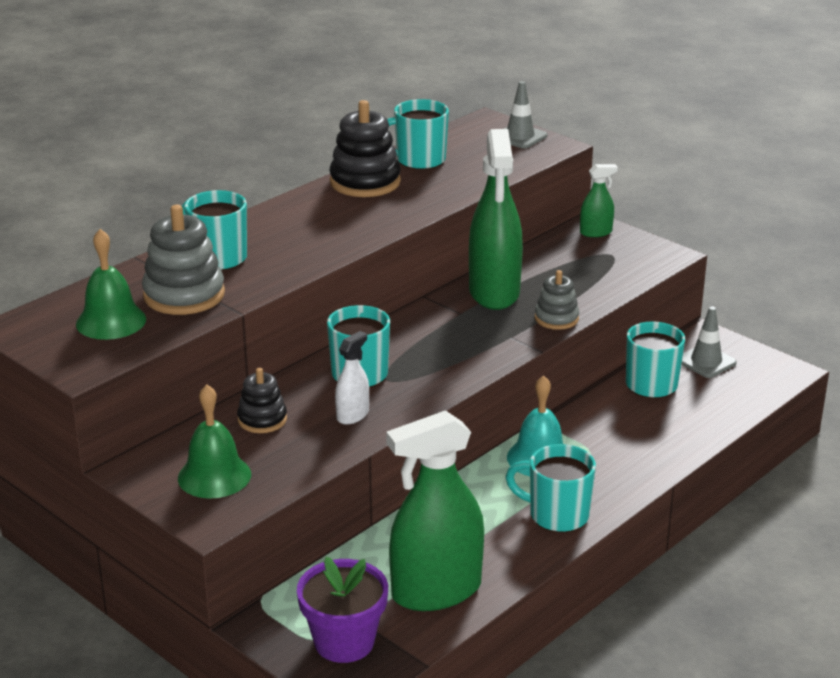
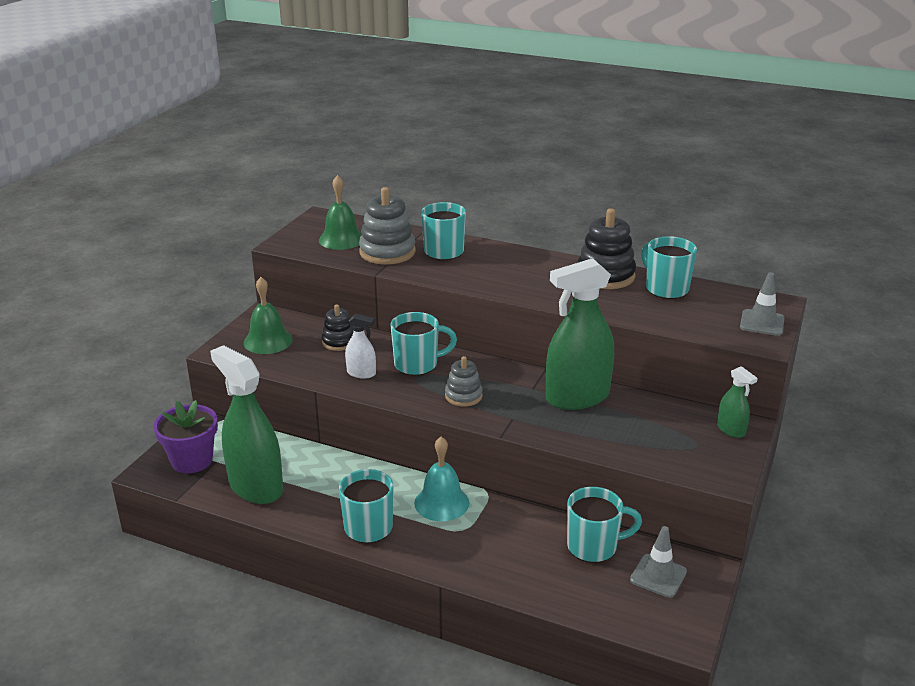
camera: 70 degrees right, 0 degrees up
(556, 318) = (558, 435): grey stacking toy -> grey stacking toy (463, 396)

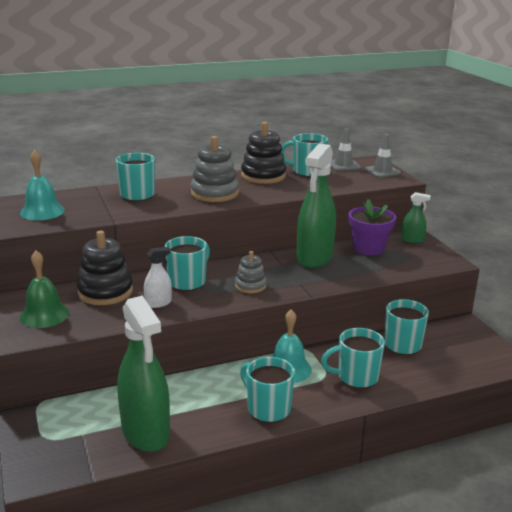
camera: 45 degrees left, 5 degrees down
(192, 460) = (59, 445): purple flower pot -> purple flower pot (369, 248)
(256, 487) = (145, 432): green spray bottle -> green spray bottle turned 120 degrees counterclockwise
(339, 342) = (105, 292): black stacking toy -> black stacking toy, size x1.69
(341, 239) = (42, 211): green bell -> turquoise bell
(387, 252) = (96, 208): grey stacking toy -> grey stacking toy (214, 193)
(489, 548) = (356, 377): none -> turquoise mug
(658, 576) = (454, 340): grey traffic cone -> grey traffic cone (343, 165)

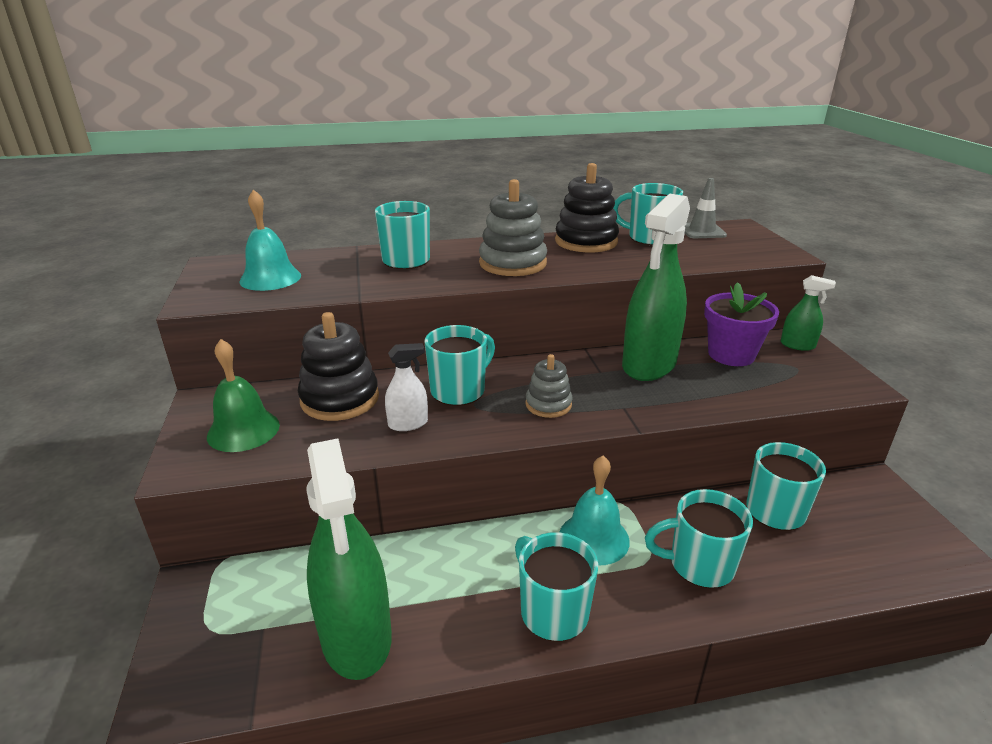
camera: 10 degrees right, 5 degrees up
(382, 171) = (759, 242): grey traffic cone -> none

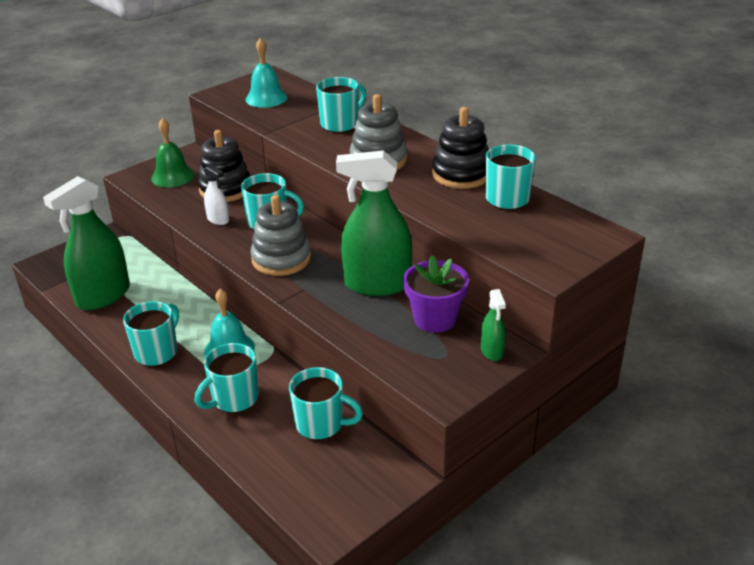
camera: 60 degrees right, 5 degrees up
(548, 404) = (281, 259): grey stacking toy -> grey stacking toy, size x1.69
(699, 565) = (234, 399): turquoise mug -> turquoise mug turned 105 degrees counterclockwise
(702, 231) = (561, 218): grey traffic cone -> none

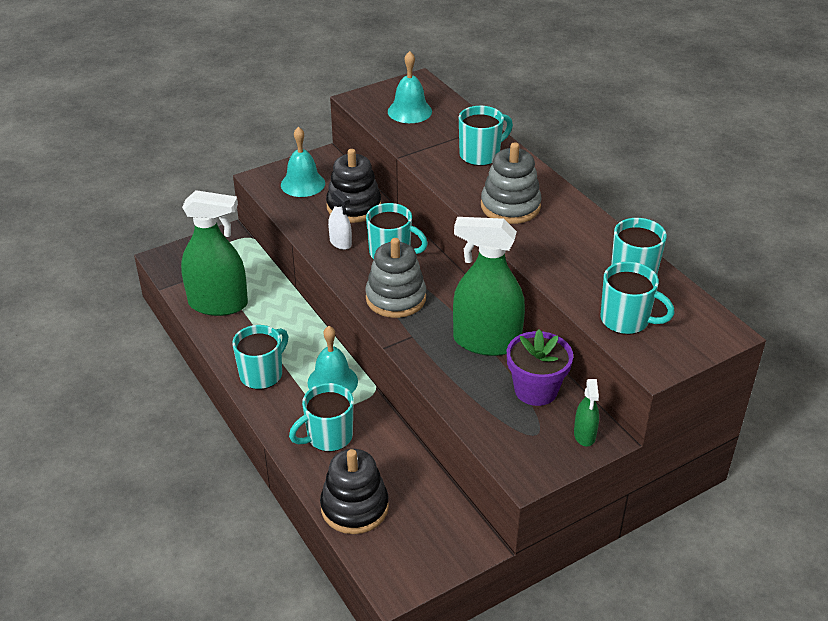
camera: 10 degrees right, 5 degrees up
(103, 296) = (218, 304): green spray bottle -> green spray bottle turned 135 degrees counterclockwise
(172, 176) = (303, 184): green bell -> turquoise bell
(321, 424) = (407, 477): turquoise mug -> turquoise mug (626, 320)
(461, 174) = (593, 236): black stacking toy -> black stacking toy (354, 507)

